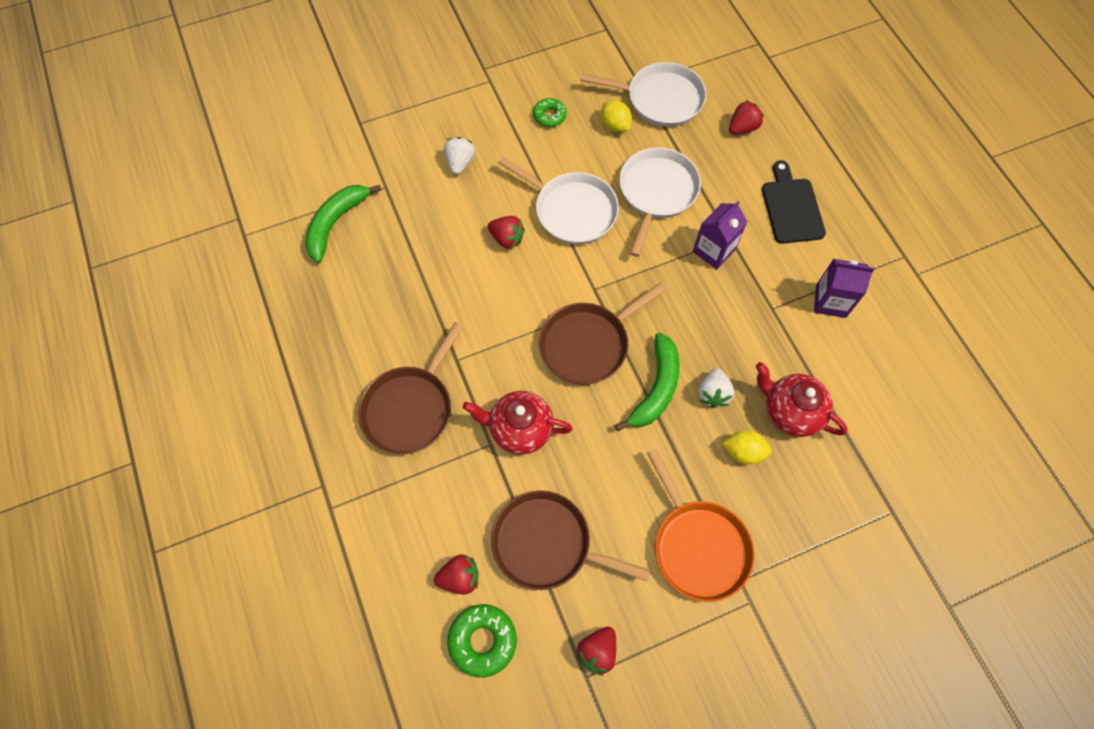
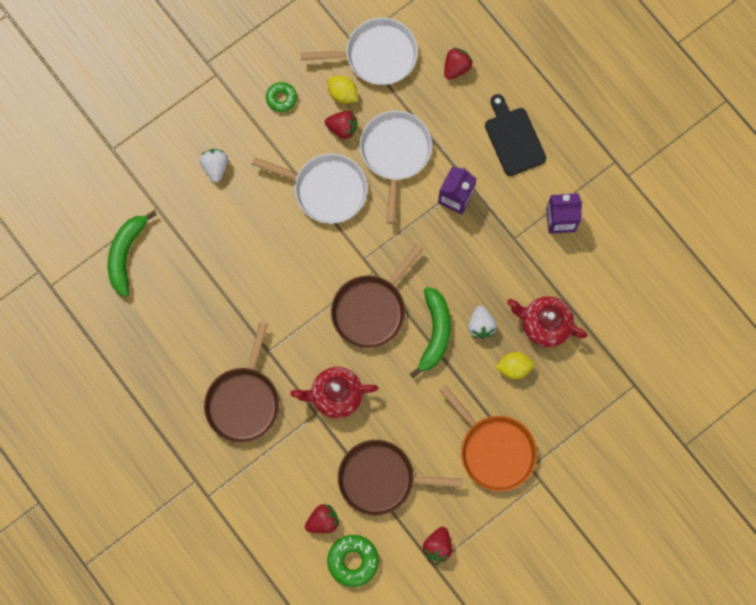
camera: 15 degrees left, 10 degrees up
(507, 239) = (278, 231): red strawberry -> red strawberry (342, 128)

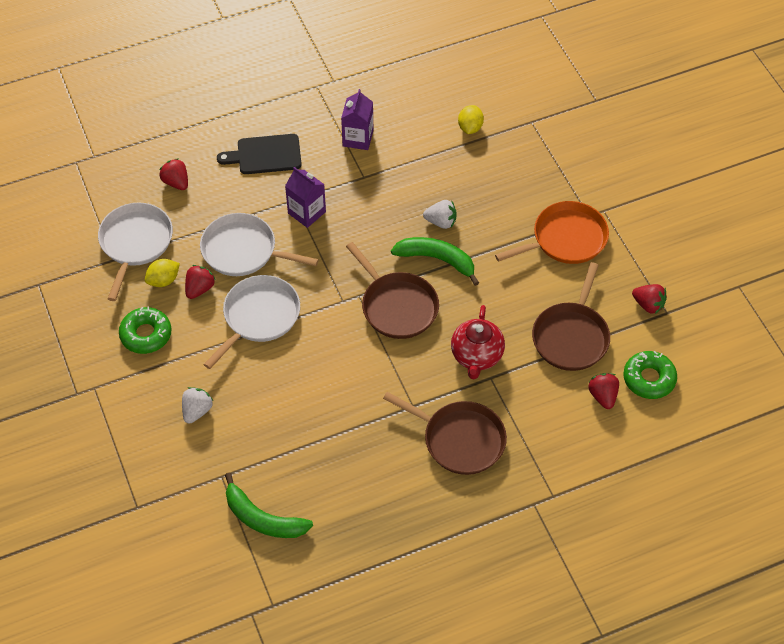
camera: 75 degrees left, 20 degrees down
(215, 167) = (197, 411): white strawberry -> white strawberry turned 105 degrees clockwise
(281, 98) = (146, 334): green donut -> green donut, size x1.55
(514, 368) = (489, 206): yellow lemon -> yellow lemon (470, 127)
(544, 325) = (455, 173): red teapot -> none

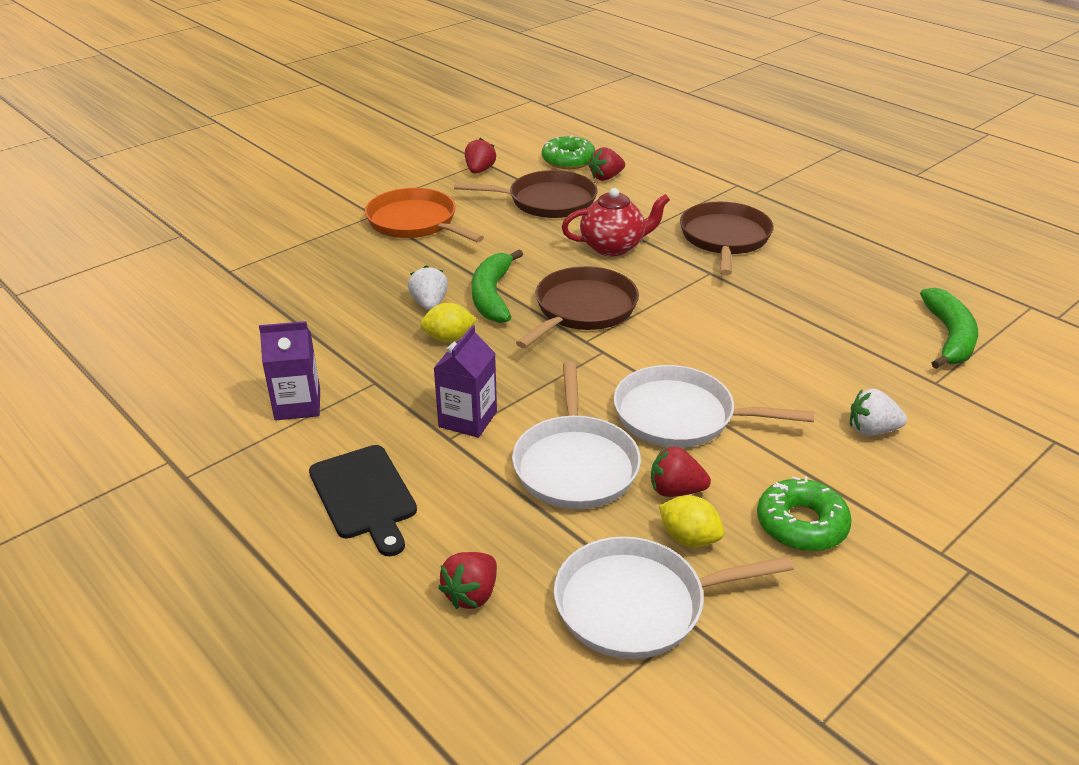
camera: 110 degrees left, 20 degrees down
(470, 127) = (251, 313): yellow lemon -> yellow lemon (448, 338)

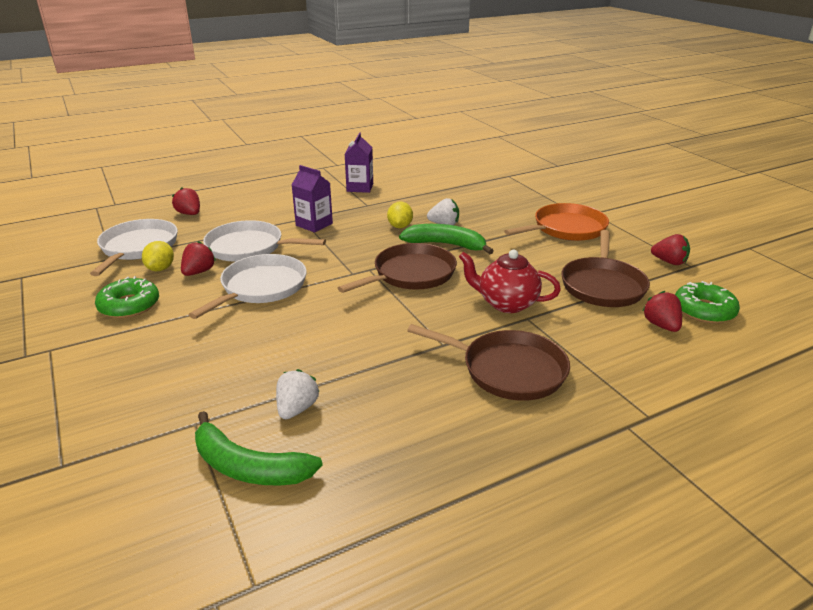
camera: 105 degrees right, 5 degrees down
(364, 496) = (276, 198): black cutting board -> none
(582, 309) = (411, 274): brown pan -> brown pan turned 90 degrees counterclockwise
(613, 247) = (506, 303): red teapot -> red teapot turned 105 degrees clockwise
(689, 538) = (161, 268): yellow lemon -> yellow lemon turned 45 degrees counterclockwise
(871, 430) = (175, 362): white strawberry -> white strawberry (297, 409)

